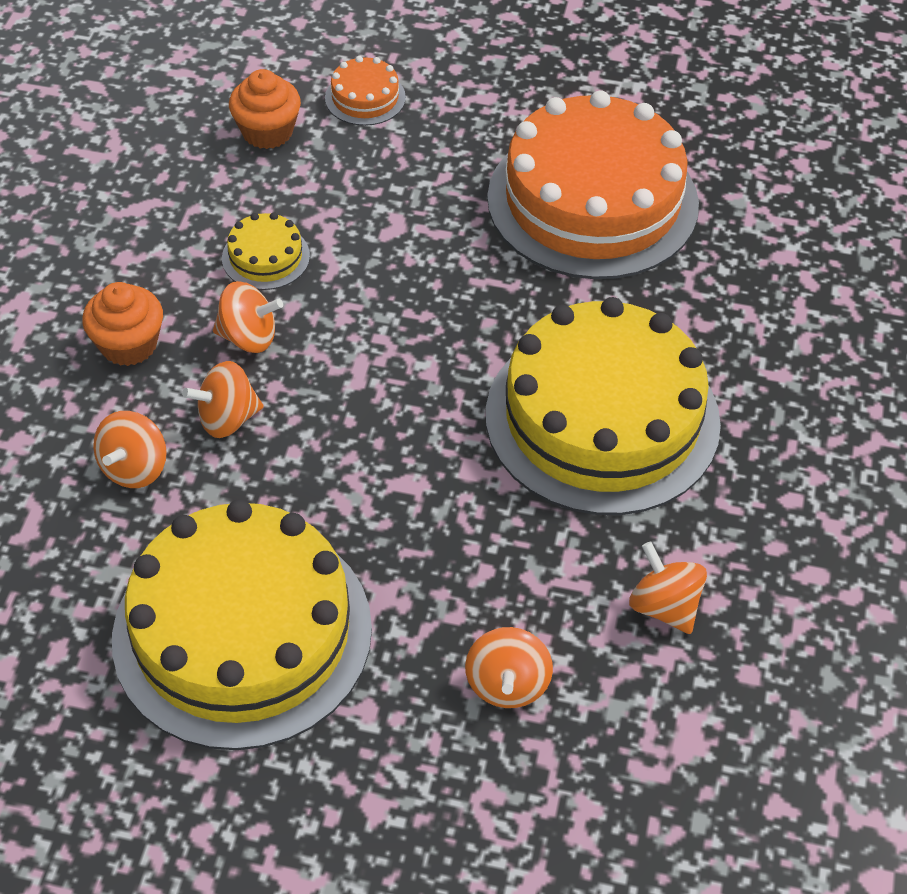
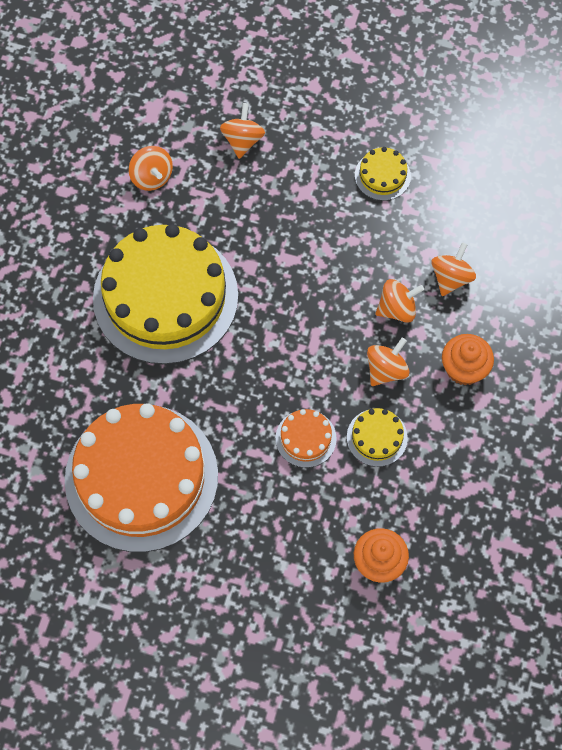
camera: 175 degrees left, 15 degrees up
(242, 632) = (382, 175): yellow cake -> yellow cake, size x0.40
(249, 337) = (386, 370): orange spinning top -> orange spinning top turned 120 degrees clockwise
(365, 97) = (303, 596): orange cake -> orange cake (306, 438)

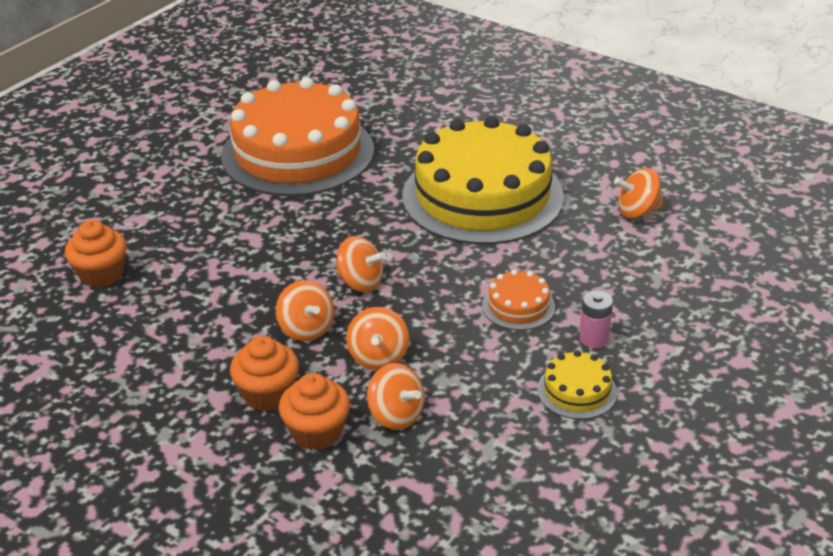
camera: 110 degrees right, 30 degrees down
(243, 140) = (669, 284): orange spinning top -> orange spinning top (360, 283)
(306, 438) = (266, 255): orange cake -> orange cake (518, 306)
(323, 176) = (594, 338): none -> pink battery
(377, 437) = (232, 303): yellow cake -> none
(486, 322) = (317, 432): none -> orange cupcake

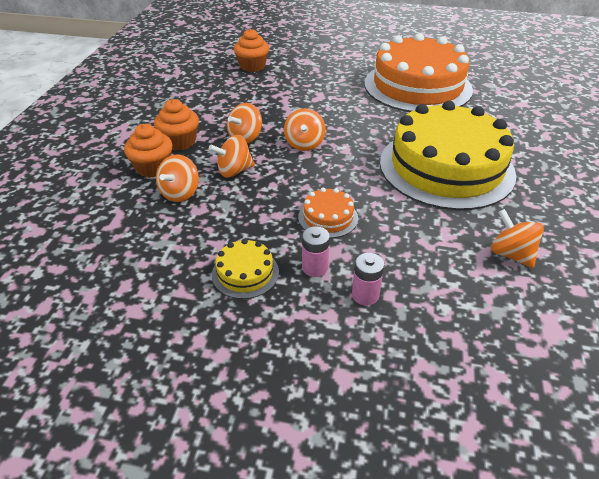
camera: 65 degrees right, 5 degrees up
(648, 317) = (365, 295): none -> pink battery

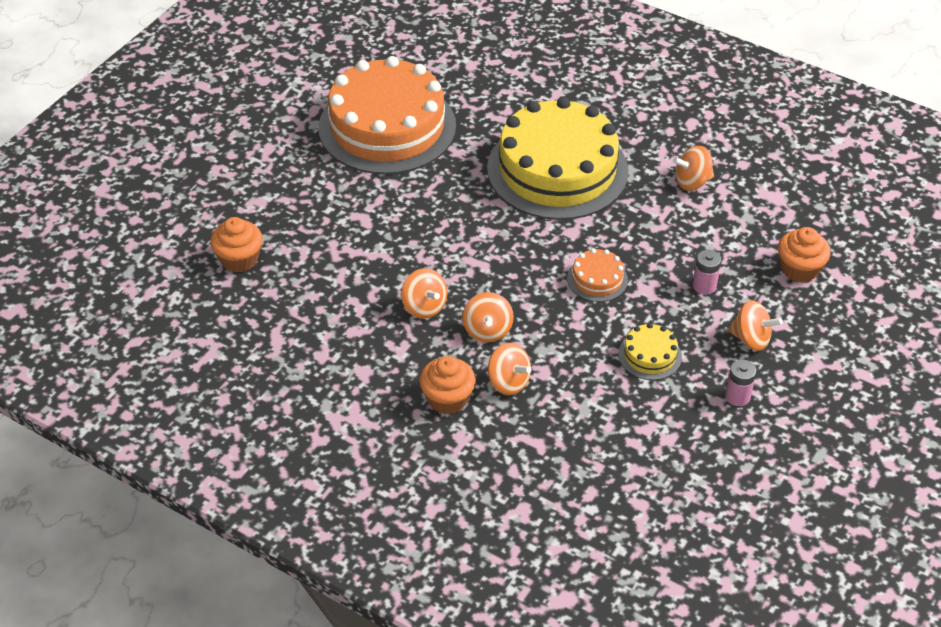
camera: 70 degrees left, 5 degrees up
(180, 142) = (402, 367): orange cupcake -> orange cupcake (799, 269)
(304, 144) = (462, 261): orange spinning top -> orange spinning top (751, 339)
(315, 267) = (661, 307): pink battery -> pink battery (737, 396)

